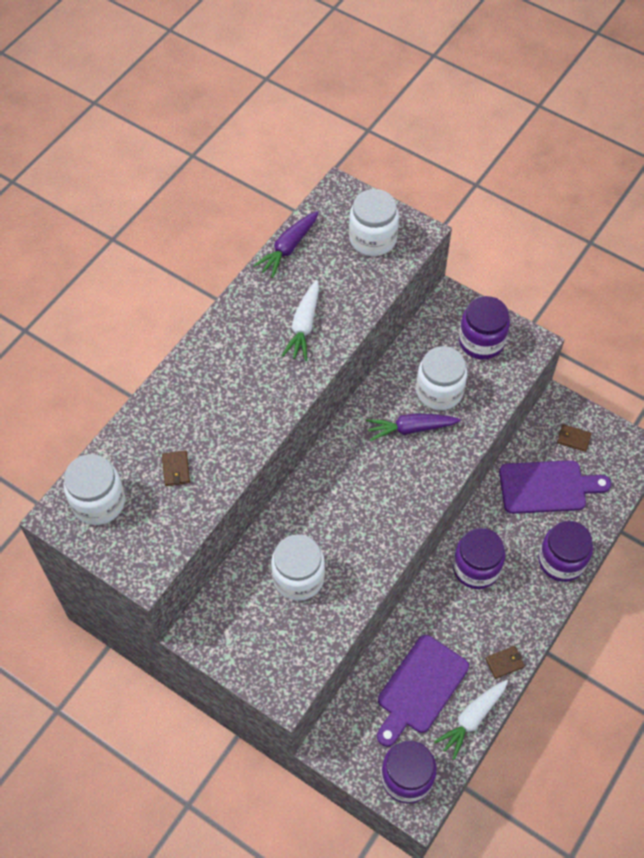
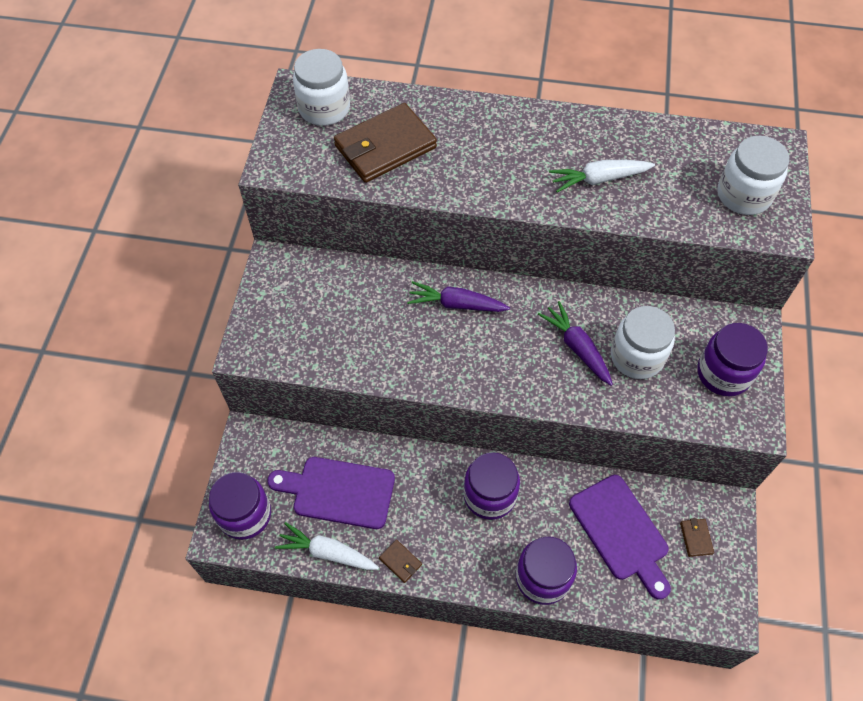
camera: 65 degrees right, 0 degrees up
(176, 469) = (385, 147): brown wallet -> brown wallet, size x2.42
(288, 248) = (679, 133): purple carrot -> purple carrot (456, 304)
(298, 577) = (365, 316): white jar -> none

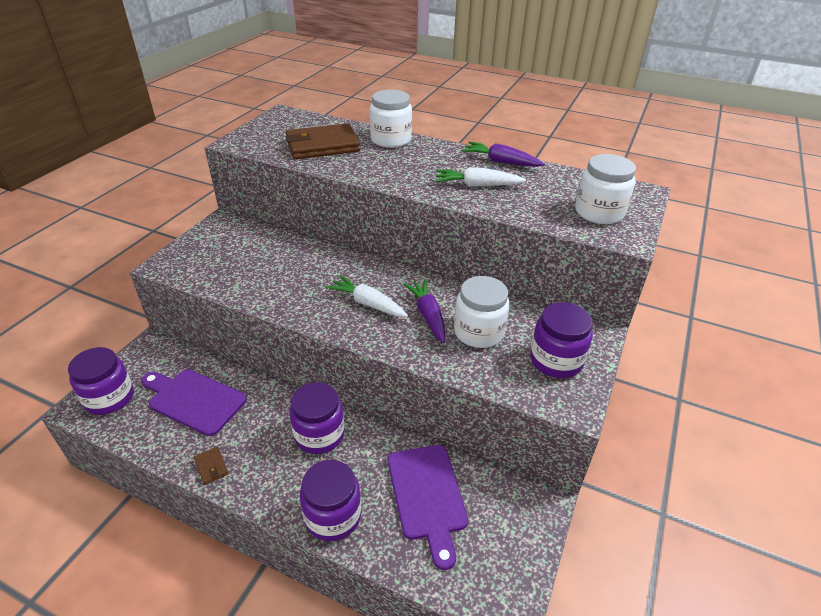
camera: 15 degrees right, 20 degrees down
(324, 108) = (293, 123): white jar -> white jar (391, 140)
(327, 552) = (155, 442): white carrot -> white carrot (367, 303)
(456, 304) = (343, 269): purple carrot -> purple carrot (501, 162)
(696, 538) = (501, 521): brown wallet -> none

